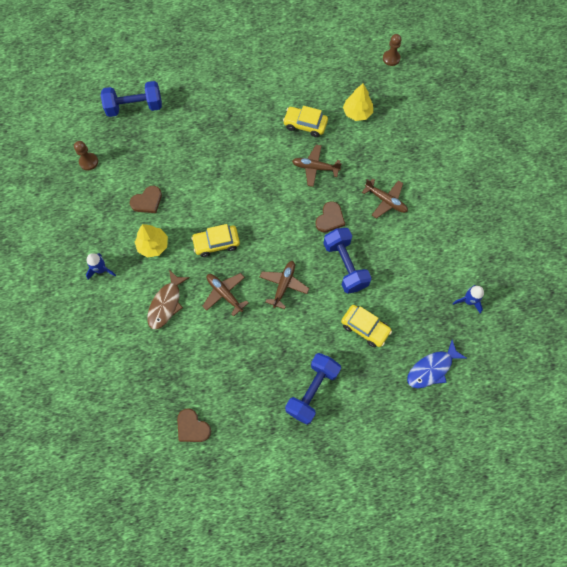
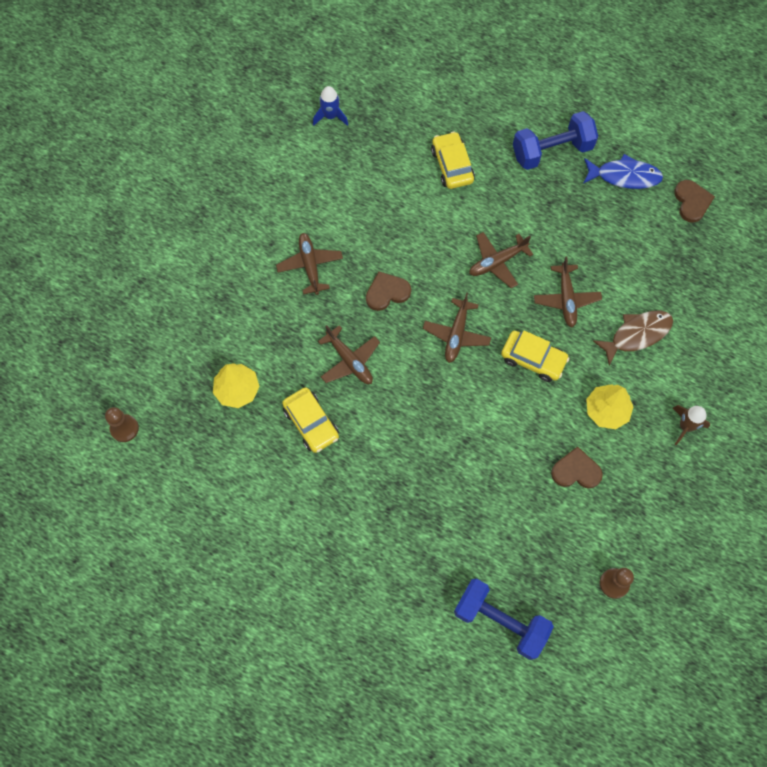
camera: 140 degrees left, 0 degrees up
(101, 270) = (685, 426): blue rocket -> brown rocket
(271, 224) = (456, 334): none -> brown plane
(345, 265) = (416, 234): blue dumbbell -> none
(432, 368) = (423, 90): blue fish -> blue fish (624, 176)

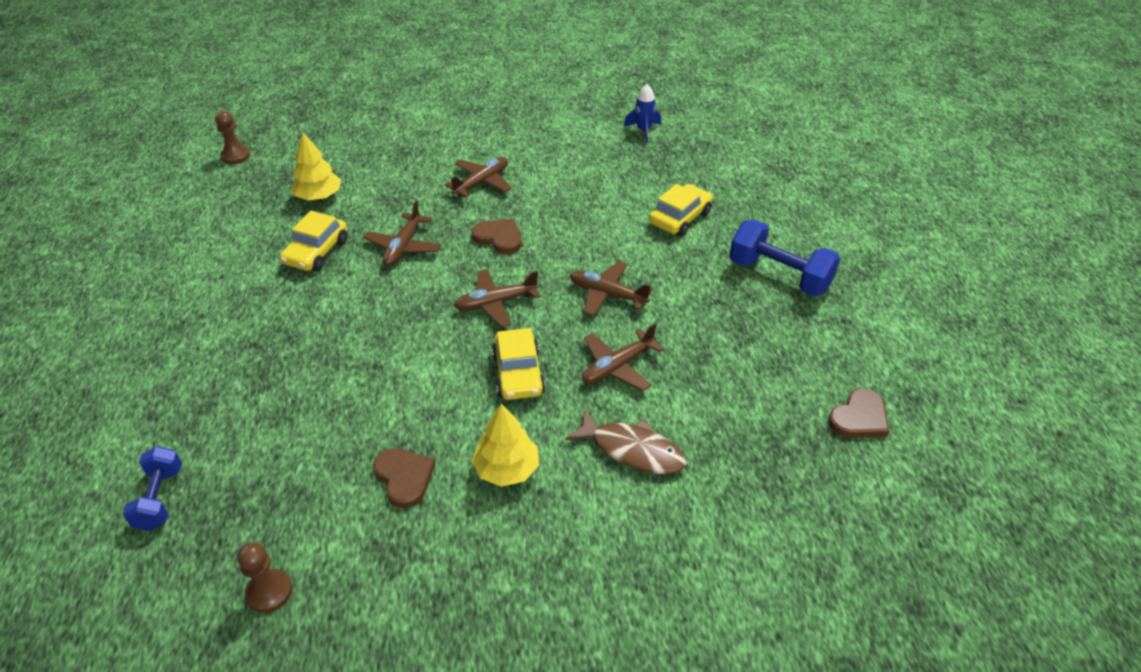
camera: 55 degrees right, 25 degrees down
(500, 621) = (159, 499): blue dumbbell -> blue dumbbell, size x0.63
(624, 176) = (819, 344): blue fish -> none
(685, 426) = (549, 562): brown rocket -> none

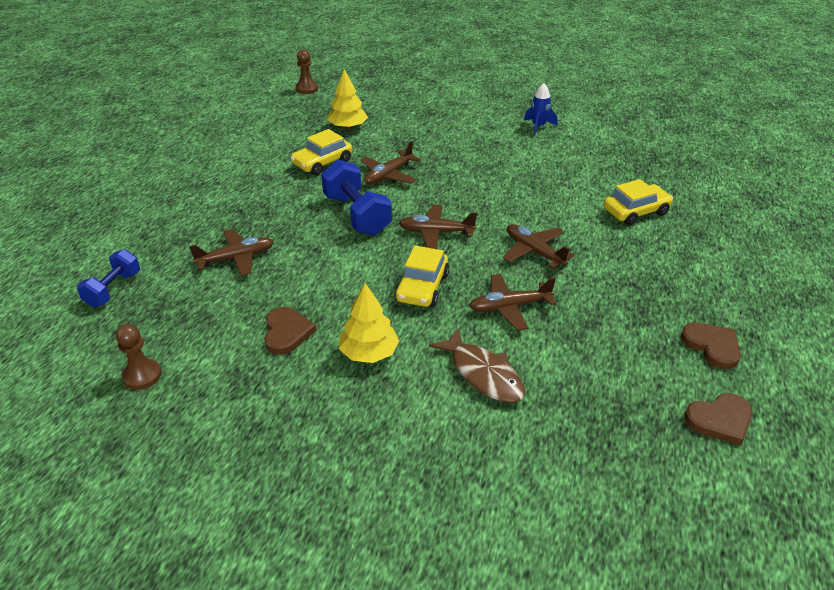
camera: 25 degrees right, 5 degrees down
(482, 182) = (478, 146): brown plane -> brown plane (236, 258)
(499, 238) = (468, 187): brown heart -> brown heart (712, 346)
(643, 131) = (641, 140): blue rocket -> blue rocket (538, 127)
(779, 275) = (706, 280): blue dumbbell -> blue dumbbell (357, 215)

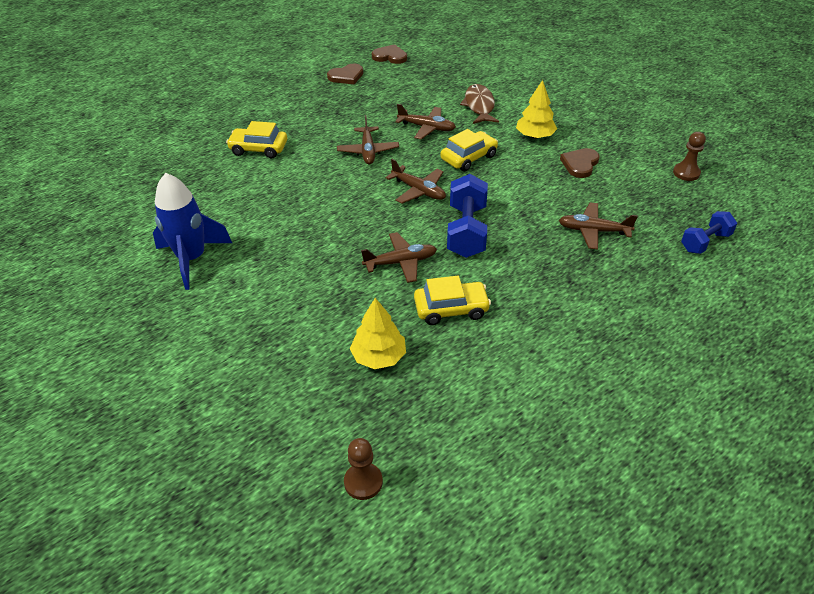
camera: 145 degrees left, 5 degrees up
(538, 127) = (192, 259): blue rocket -> blue rocket, size x1.86
(712, 346) = (346, 76): brown heart -> brown heart turned 120 degrees counterclockwise

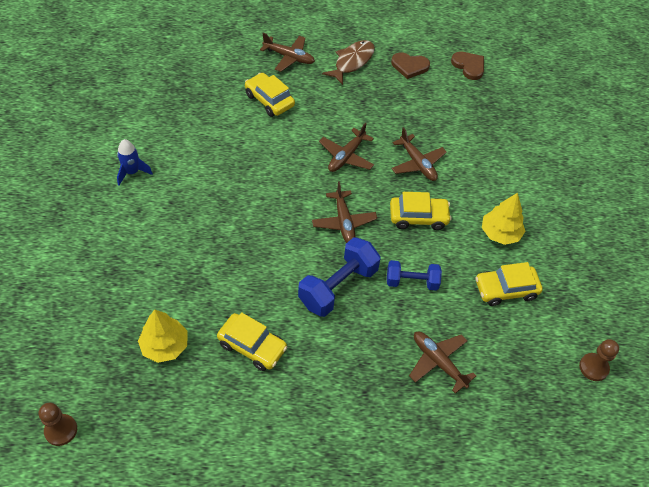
camera: 35 degrees right, 10 degrees up
(192, 259) = (132, 172): blue rocket -> blue rocket, size x0.54
(401, 262) = (261, 279): brown plane -> brown plane (289, 57)
(479, 106) = (487, 169): brown fish -> brown fish (352, 62)
(580, 164) = (505, 289): brown heart -> yellow car
(705, 242) = (521, 446): blue dumbbell -> blue dumbbell (411, 282)

